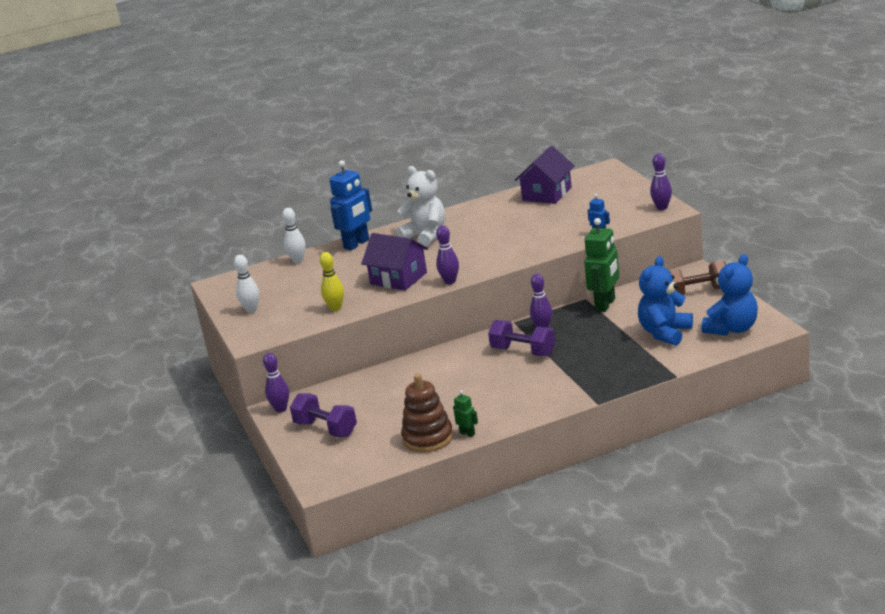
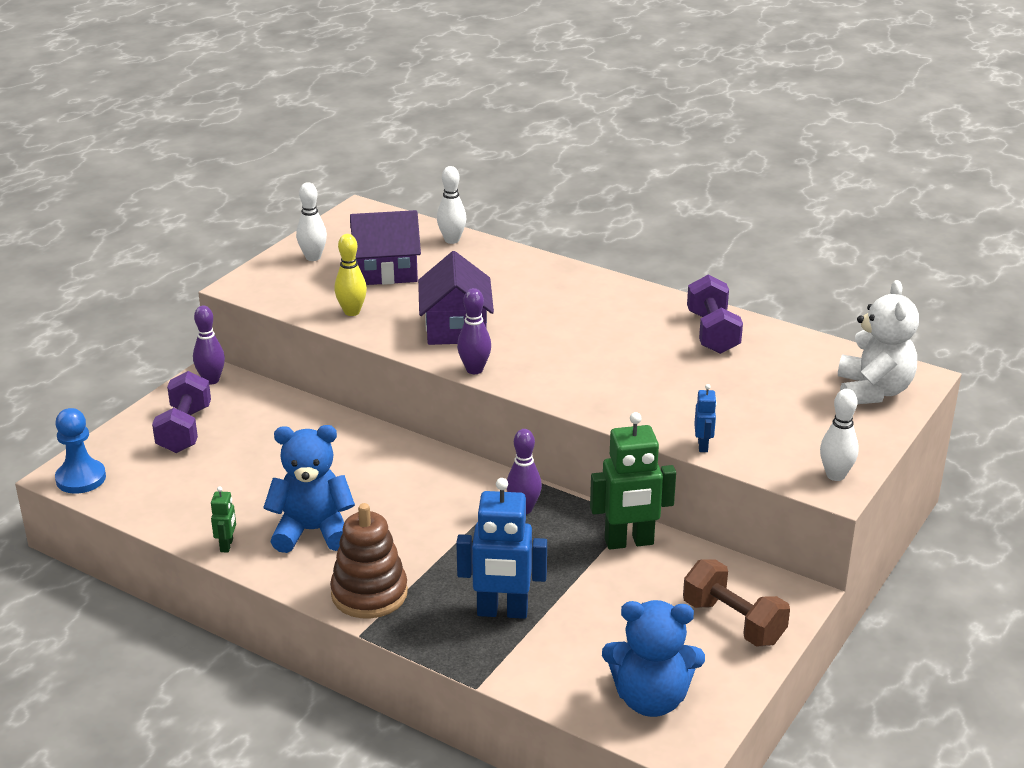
camera: 50 degrees right, 5 degrees up
(332, 478) = (81, 478): none -> blue pawn
(357, 244) = (523, 263): blue robot -> blue robot (502, 612)
(426, 235) = (585, 304): white teddy bear -> white teddy bear (873, 391)
(428, 438) = (201, 517): brown stacking toy -> brown stacking toy (369, 594)
(523, 351) = (452, 515): purple dumbbell -> purple dumbbell (712, 333)
(547, 194) = (785, 355): purple house -> purple house (386, 270)
(662, 207) = (835, 475): purple bowling pin -> white bowling pin
(665, 333) = (590, 631): blue teddy bear -> blue teddy bear (312, 531)

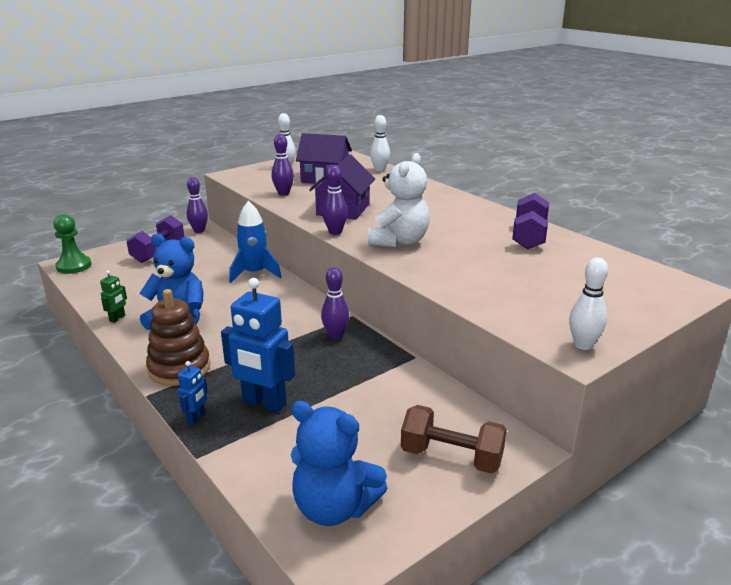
camera: 20 degrees right, 5 degrees down
(81, 478) = (74, 266): blue pawn -> green pawn
(352, 312) = (283, 193): yellow bowling pin -> purple bowling pin
(353, 438) = (254, 273): none -> blue rocket
(629, 542) = (400, 374): green robot -> none
(703, 446) = (474, 303): blue robot -> blue robot (196, 417)
(733, 622) = (451, 457): brown dumbbell -> brown dumbbell turned 45 degrees counterclockwise
(873, 391) = (648, 291): white teddy bear -> white teddy bear (399, 241)

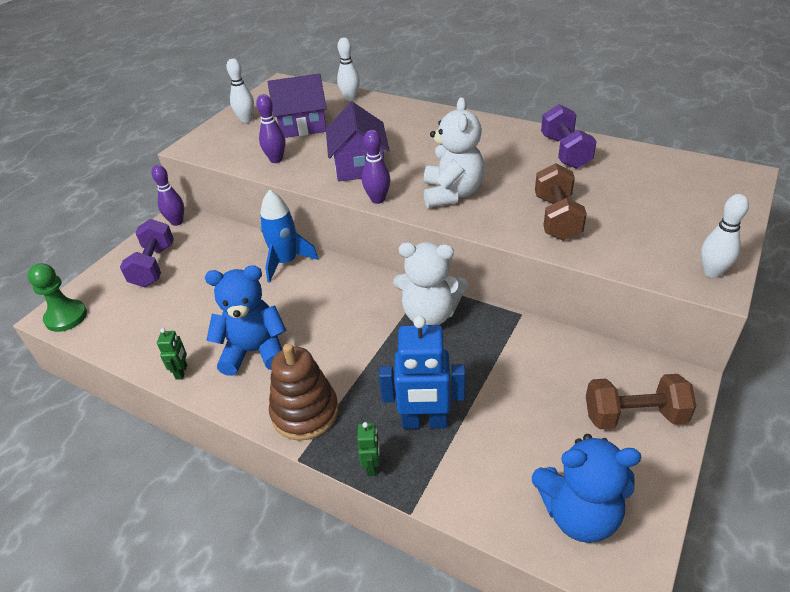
camera: 20 degrees left, 15 degrees up
(196, 417) = (372, 466): blue robot -> green robot
(335, 335) = (429, 314): purple bowling pin -> white teddy bear
(473, 276) = (557, 218): none -> brown dumbbell

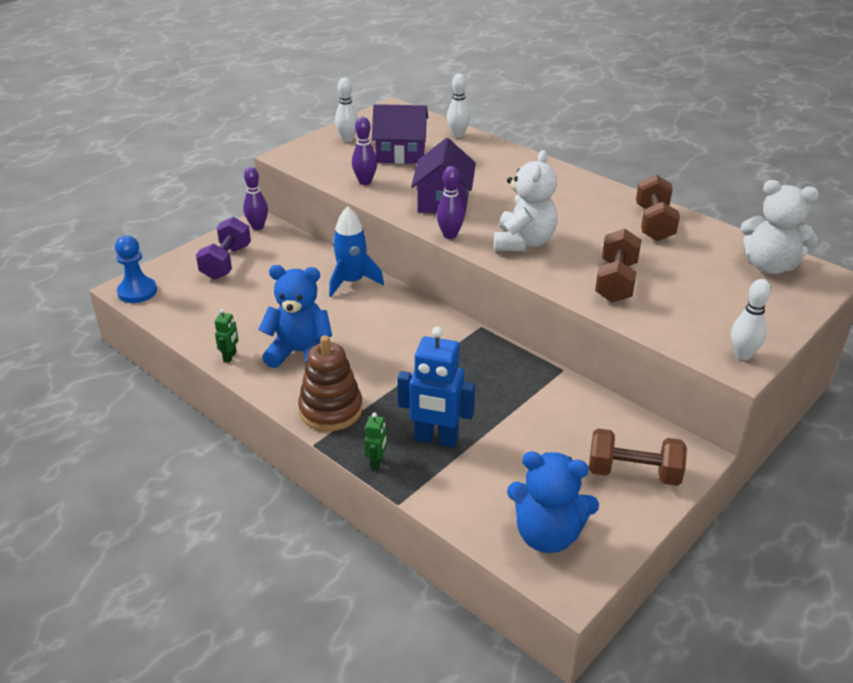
camera: 10 degrees right, 5 degrees down
(66, 317) = (137, 292): green pawn -> blue pawn
(429, 314) = (474, 353): white teddy bear -> white teddy bear (769, 266)
(565, 152) = (654, 223): purple dumbbell -> brown dumbbell

